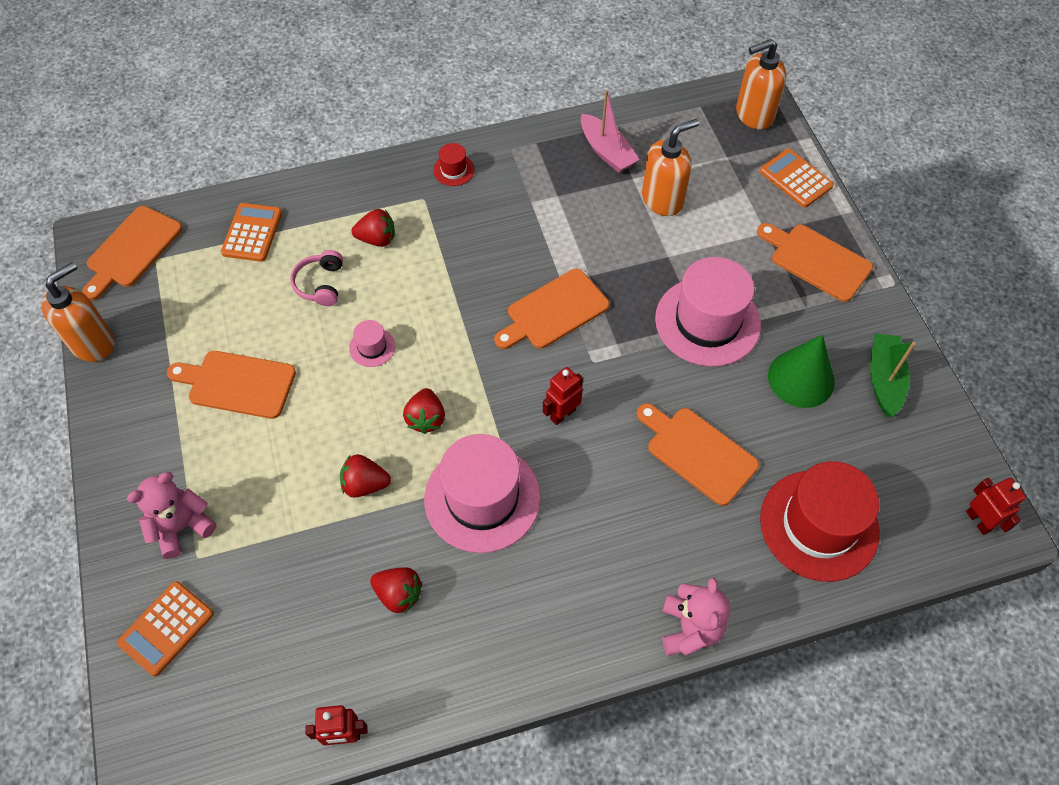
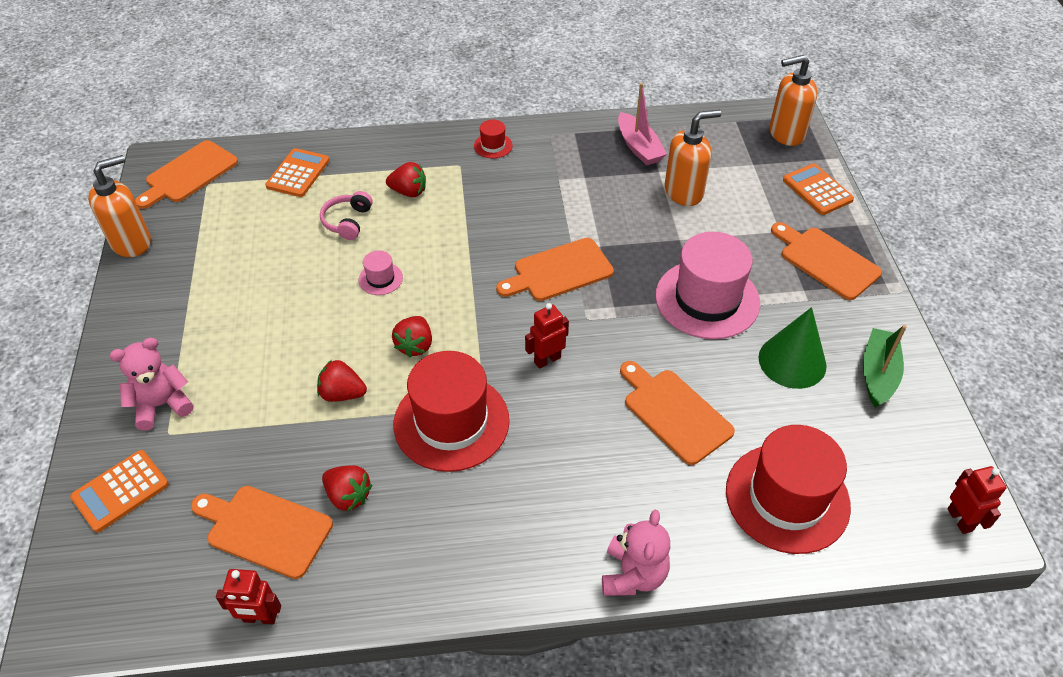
camera: 10 degrees right, 10 degrees down
(237, 384) = (249, 292): orange cutting board -> orange cutting board (265, 529)
(482, 498) = (451, 422): pink hat -> red hat

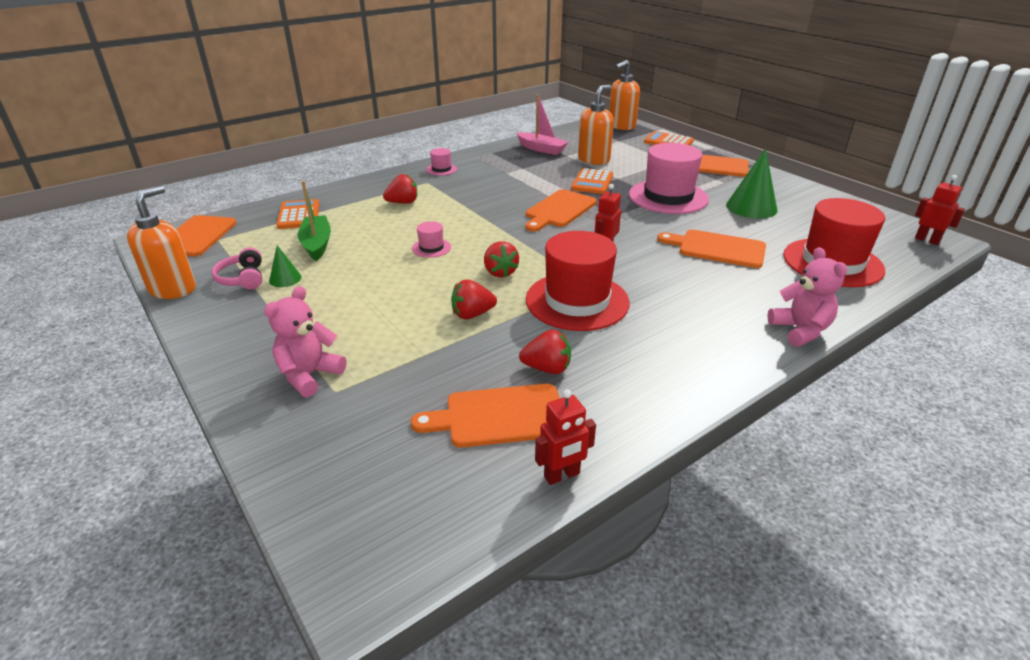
camera: 30 degrees left, 15 degrees down
(120, 491) = (325, 447): orange calculator -> orange calculator (592, 182)
(224, 268) = (285, 279): none -> green cone
(347, 221) = (370, 228): pink headphones -> pink headphones (243, 278)
(493, 146) = (441, 169): red hat -> pink hat
(878, 374) = (802, 199): green boat -> green boat (317, 244)

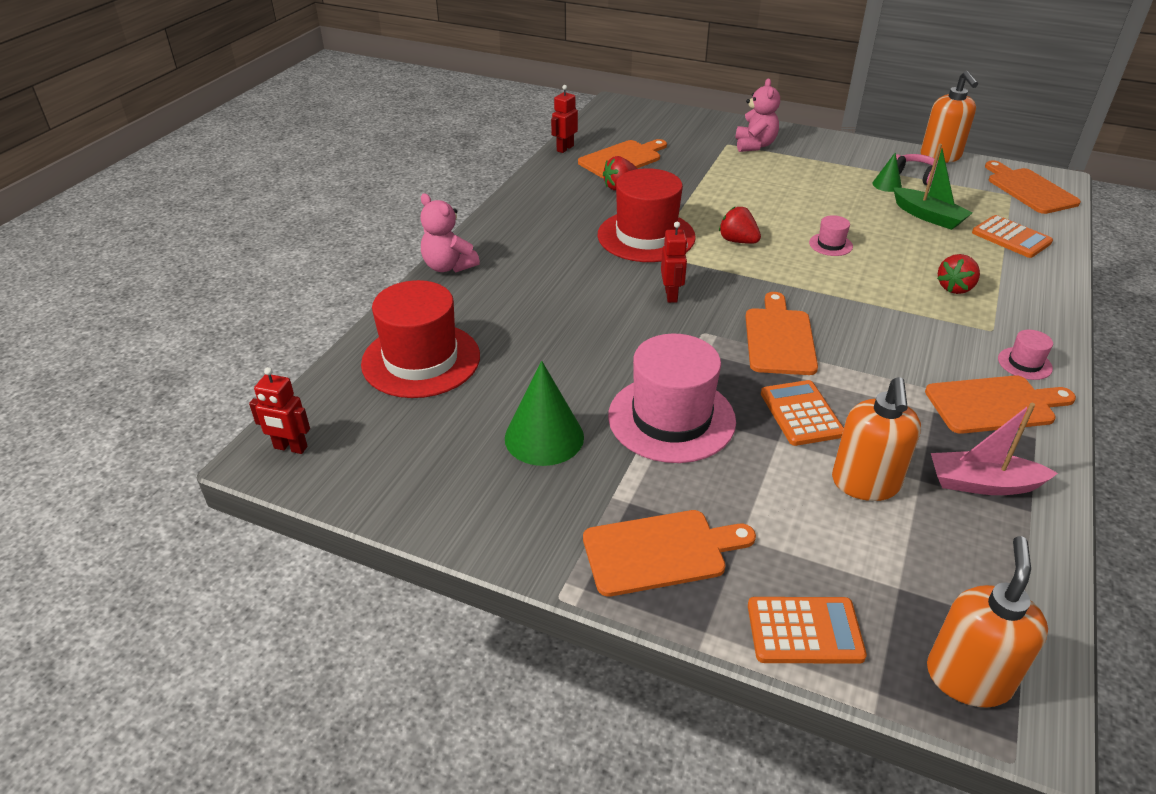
camera: 150 degrees right, 5 degrees up
(472, 314) = (711, 203): red strawberry -> none
(717, 248) = (556, 338): orange cutting board -> orange cutting board (994, 404)

